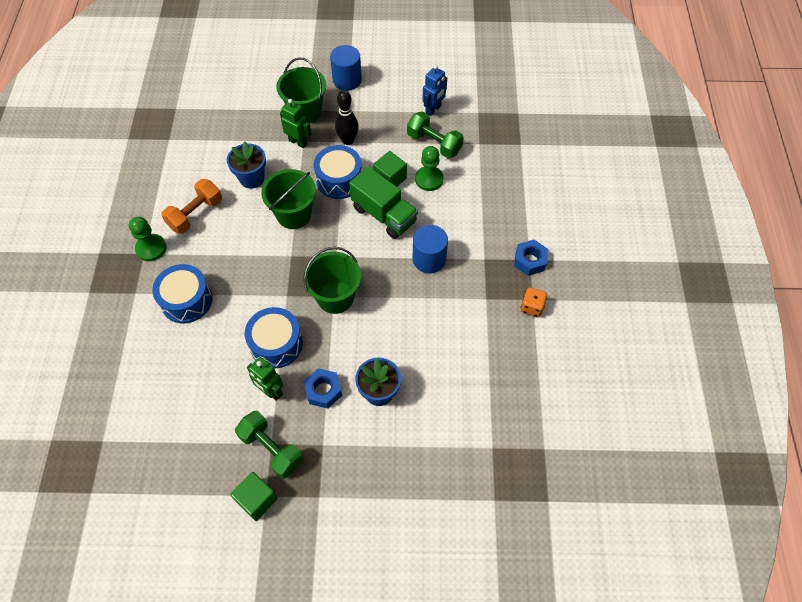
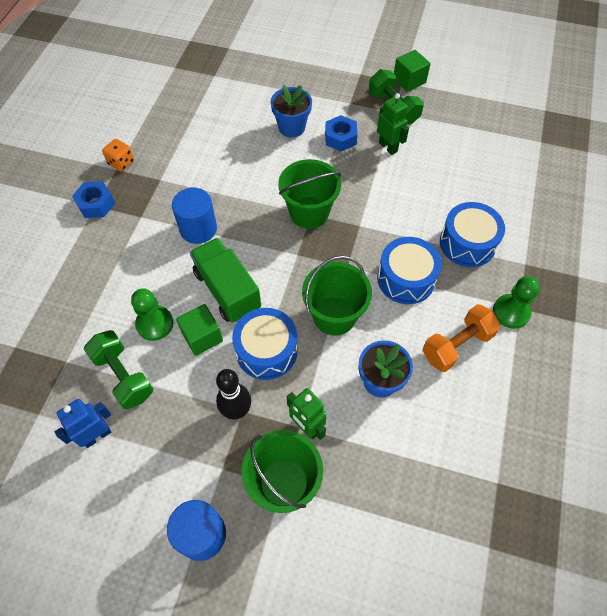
camera: 165 degrees left, 0 degrees up
(276, 344) = (377, 183): blue drum -> blue drum (406, 279)

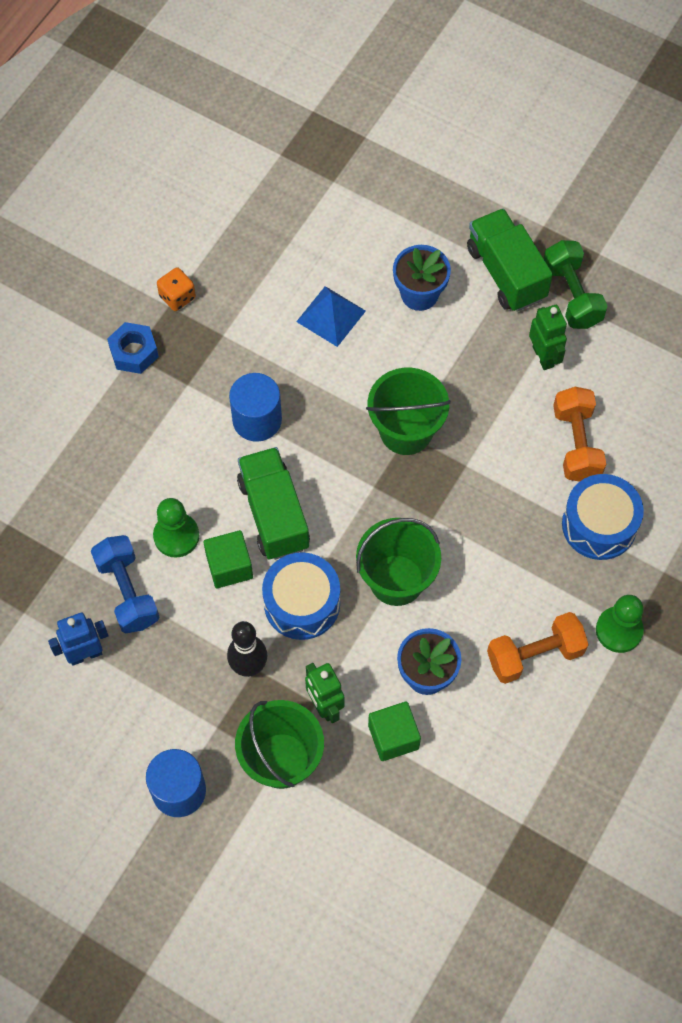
camera: 15 degrees right, 5 degrees up
(123, 376) = (127, 592): green dumbbell -> blue dumbbell
(234, 152) = (331, 316): none -> blue pyramid
(340, 138) = (482, 327): blue nut -> none
(345, 104) = (506, 273): none -> green truck
(406, 279) = (502, 554): blue drum -> none
(409, 81) = (610, 254): green cube -> green cube (393, 737)
(431, 195) = (576, 444): none -> orange dumbbell

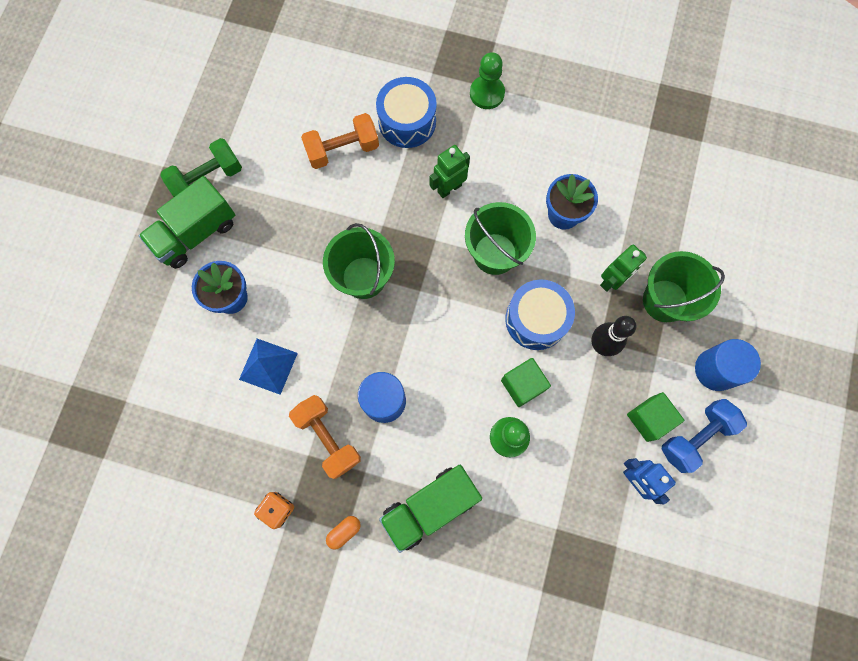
camera: 105 degrees left, 10 degrees up
(127, 592) = (570, 462): blue dumbbell -> blue dumbbell (695, 437)
(134, 352) = (344, 531): blue nut -> orange capsule
(273, 514) = (466, 363): green truck -> green truck (430, 507)
(393, 737) = (618, 226): green cube -> green cube (649, 419)
(534, 655) = (523, 144): orange dumbbell -> orange dumbbell (327, 438)
(543, 356) = (270, 189): green robot -> green robot (449, 188)

